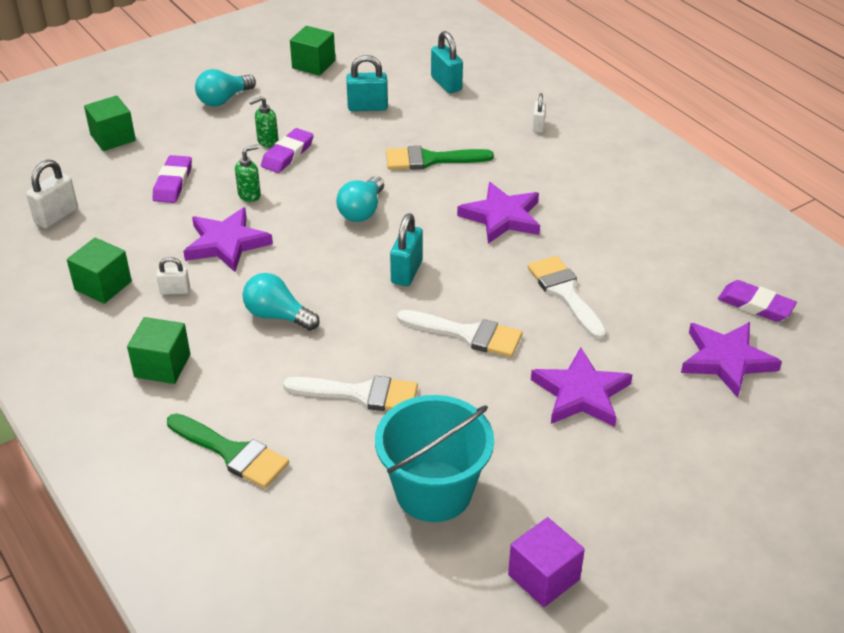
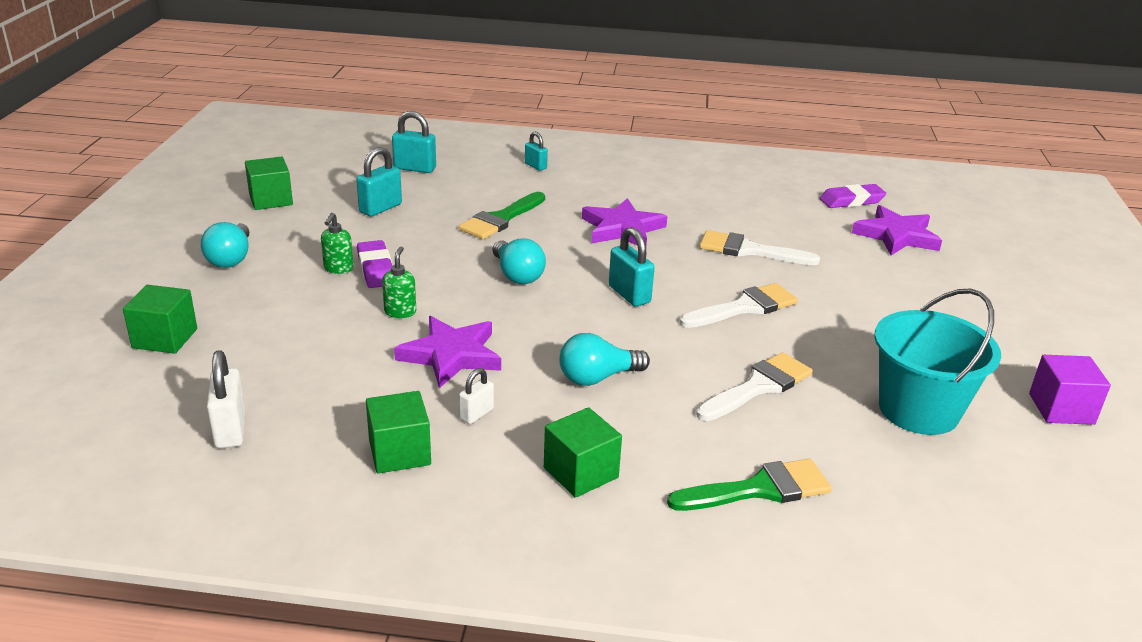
camera: 50 degrees left, 10 degrees down
(173, 183) = (307, 340): purple eraser -> none
(538, 126) = (535, 166): white padlock -> turquoise padlock
(581, 393) = (870, 298): purple star -> none

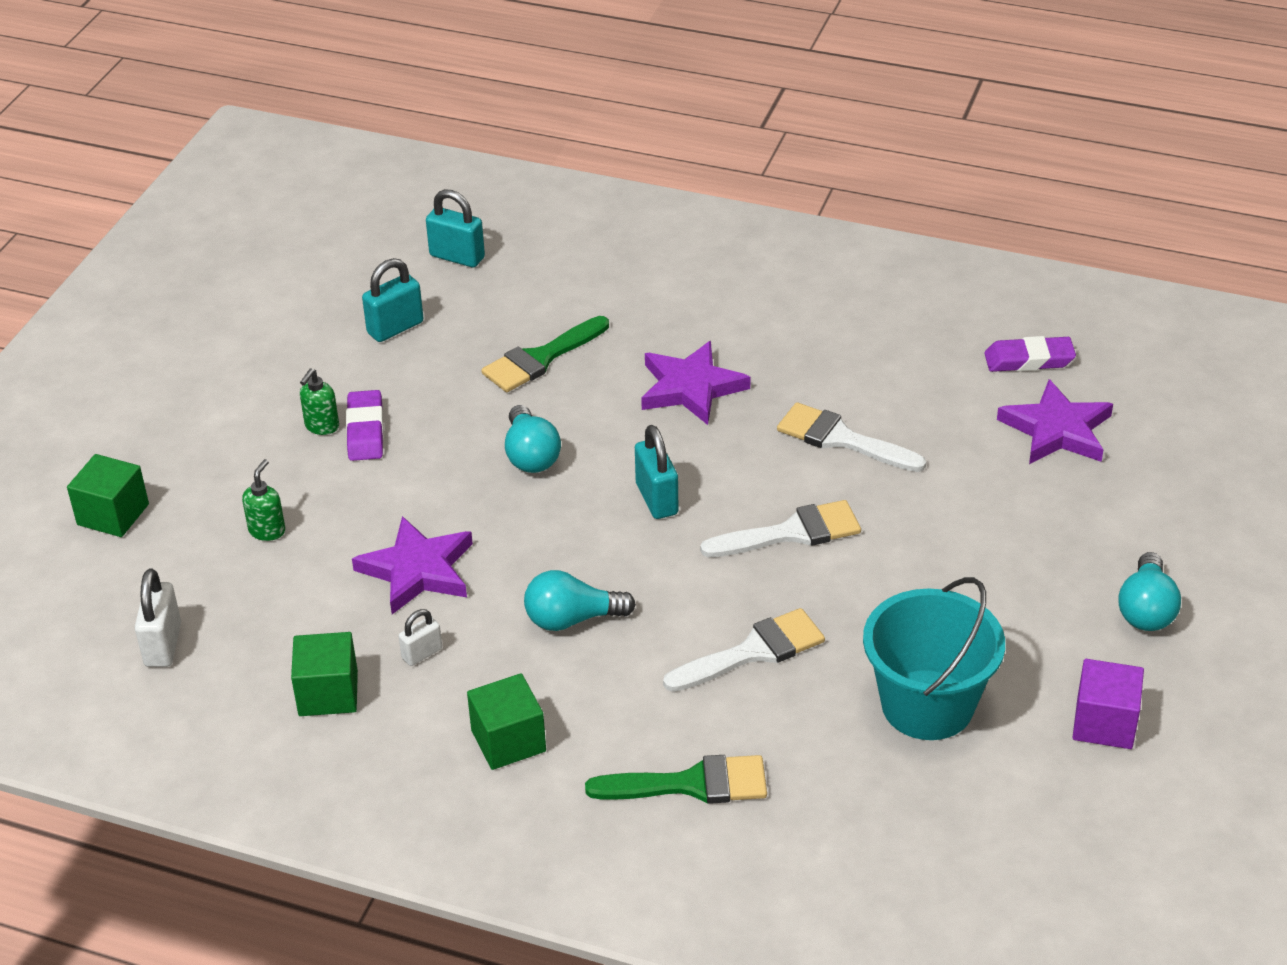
camera: 15 degrees right, 10 degrees up
(231, 258) = (201, 399): turquoise light bulb -> turquoise light bulb (1146, 609)
(271, 200) = (264, 303): green cube -> none
(400, 312) = (377, 500): green soap dispenser -> green soap dispenser (267, 530)
(535, 166) = (618, 263): turquoise padlock -> none

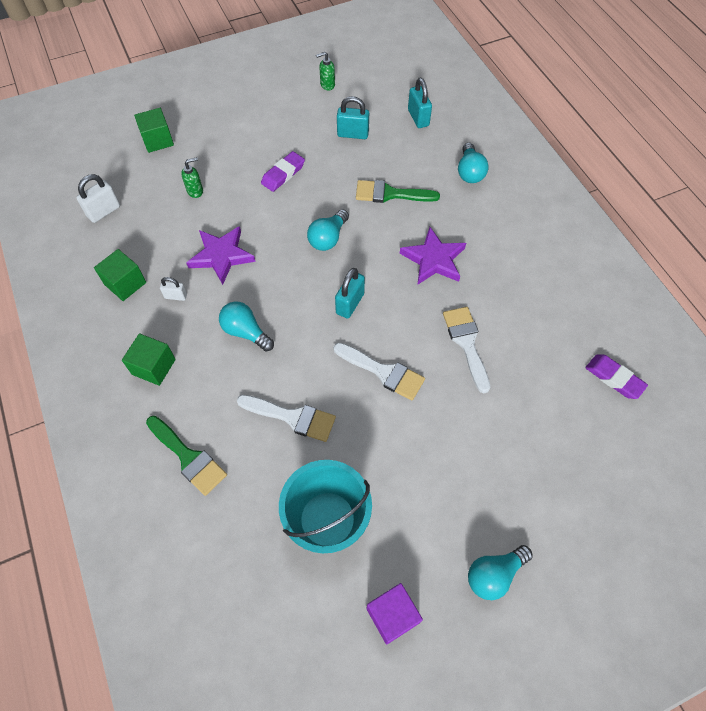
camera: 45 degrees right, 20 degrees up
(321, 426) = (270, 159): green soap dispenser -> green soap dispenser (327, 85)
(606, 273) = (469, 172): none -> turquoise light bulb
(1057, 430) = (578, 430): purple star -> none

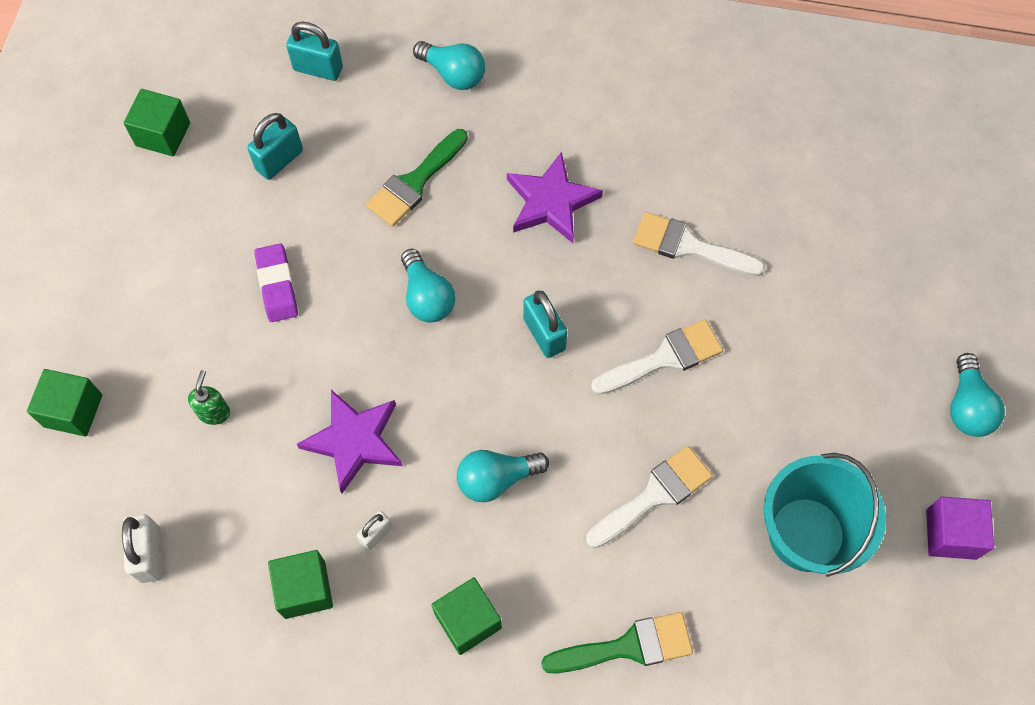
camera: 55 degrees left, 5 degrees up
(327, 85) = (163, 134): green soap dispenser -> green cube
(614, 378) = (831, 136): purple eraser -> none

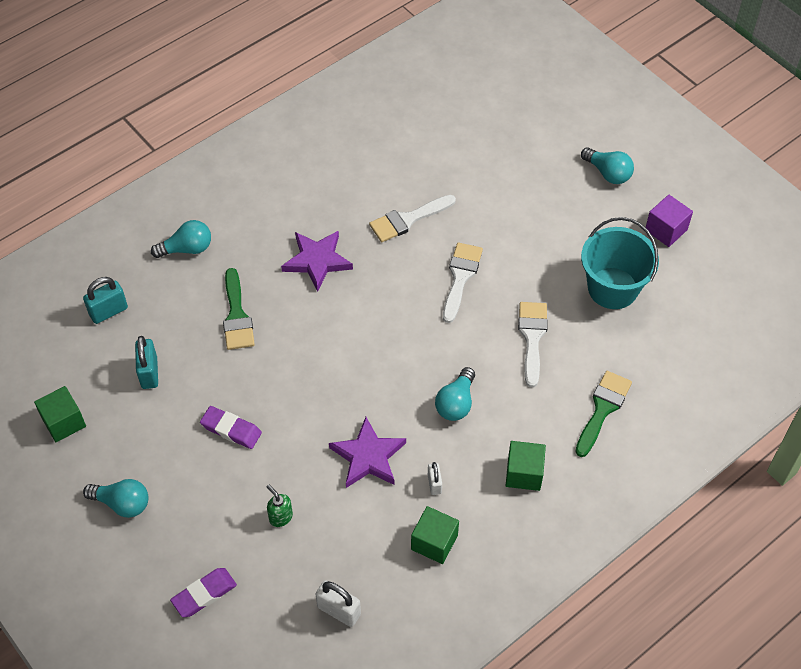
camera: 50 degrees left, 10 degrees down
(73, 411) = (204, 594): green cube -> purple eraser
(427, 297) = (315, 360): turquoise light bulb -> turquoise light bulb (122, 503)
(544, 334) = (393, 321): turquoise padlock -> none

